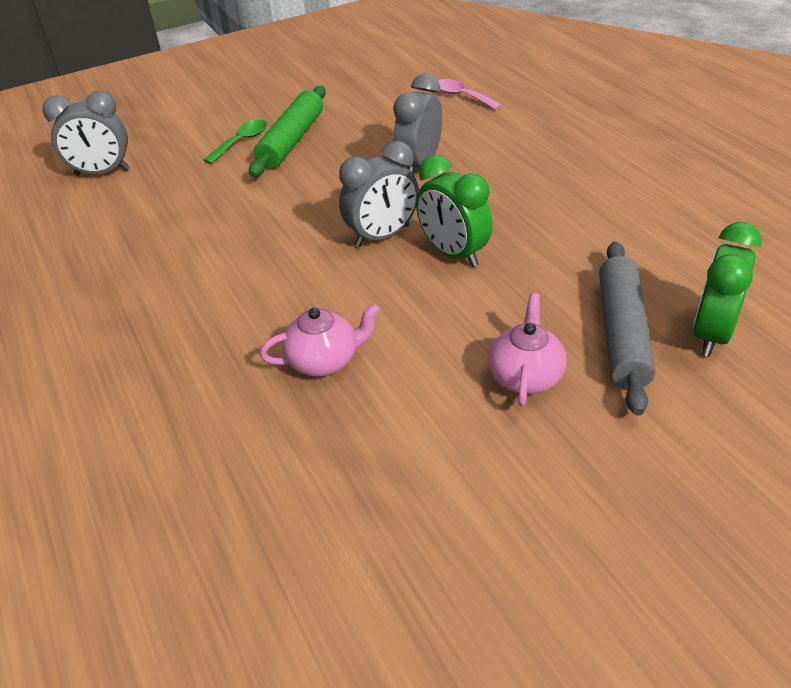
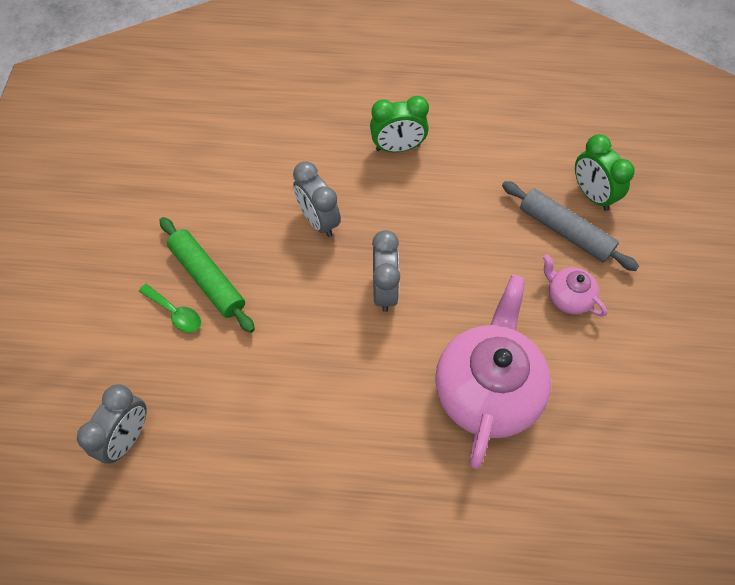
camera: 60 degrees left, 20 degrees up
(241, 142) = (175, 313): green spoon -> green spoon turned 150 degrees clockwise
(324, 361) = (487, 390): pink teapot -> pink teapot, size x2.14
(453, 254) = (435, 263): green clock -> green clock (398, 147)
(462, 96) = (248, 140): pink spoon -> none

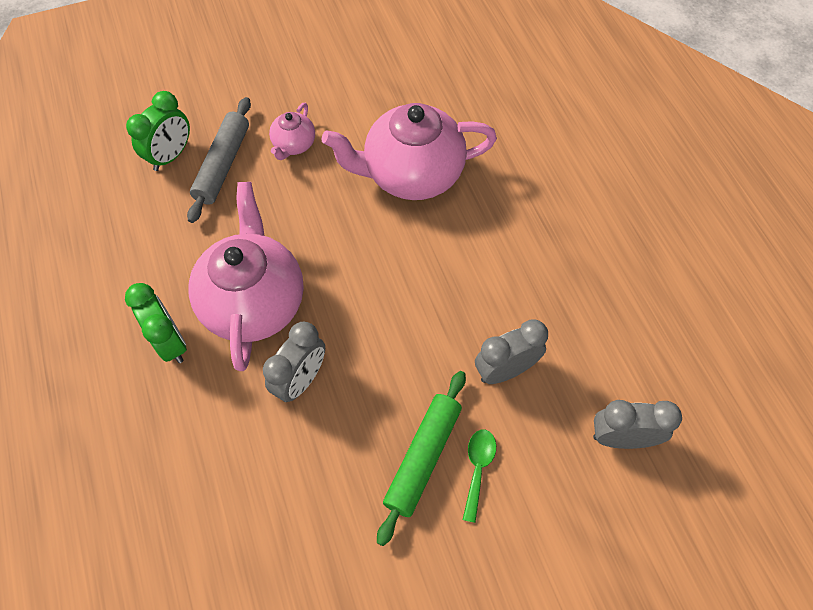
camera: 115 degrees left, 0 degrees up
(384, 290) = (354, 285): grey clock -> grey clock (505, 370)
(406, 211) = (254, 302): none -> pink teapot

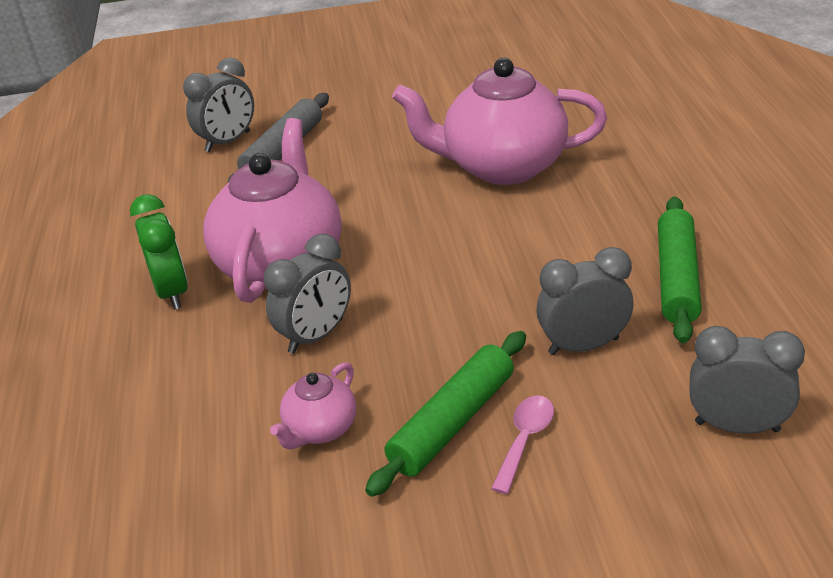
camera: 15 degrees right, 25 degrees down
(171, 156) = (228, 142): green clock -> grey clock
(294, 145) = (369, 138): pink teapot -> pink teapot (320, 429)
(478, 468) = (525, 440): green spoon -> pink spoon
(563, 292) = (677, 278): none -> green rolling pin

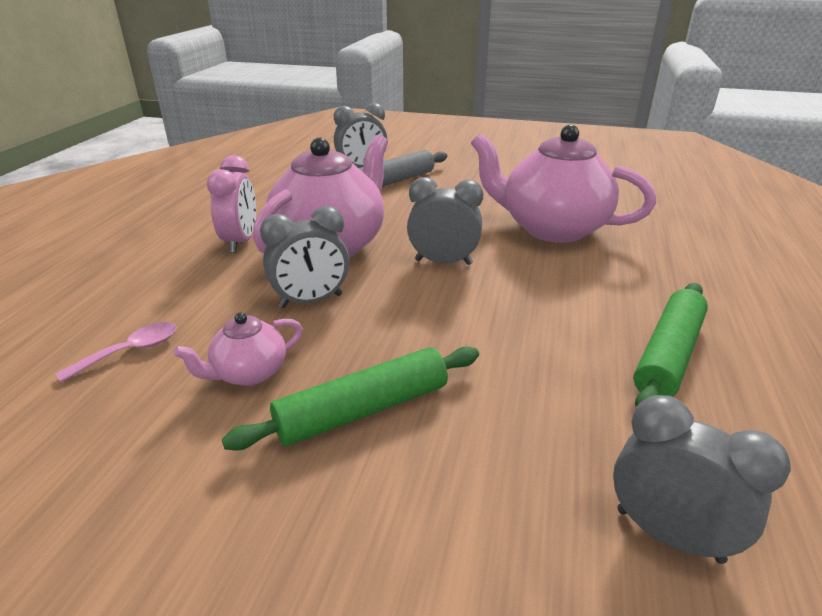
camera: 20 degrees right, 5 degrees down
(172, 292) = (240, 242): green clock -> pink clock
(525, 440) = (419, 454): pink spoon -> pink spoon (131, 351)
(583, 346) = (536, 385): grey clock -> grey clock (443, 262)

